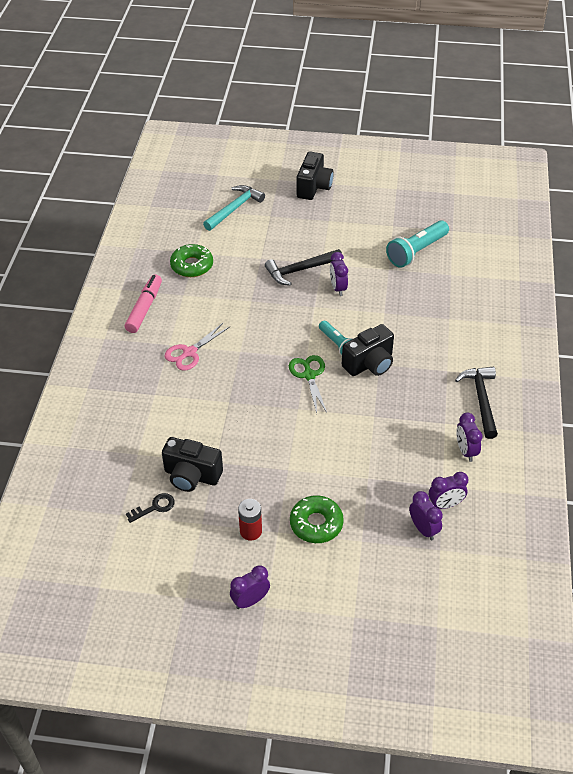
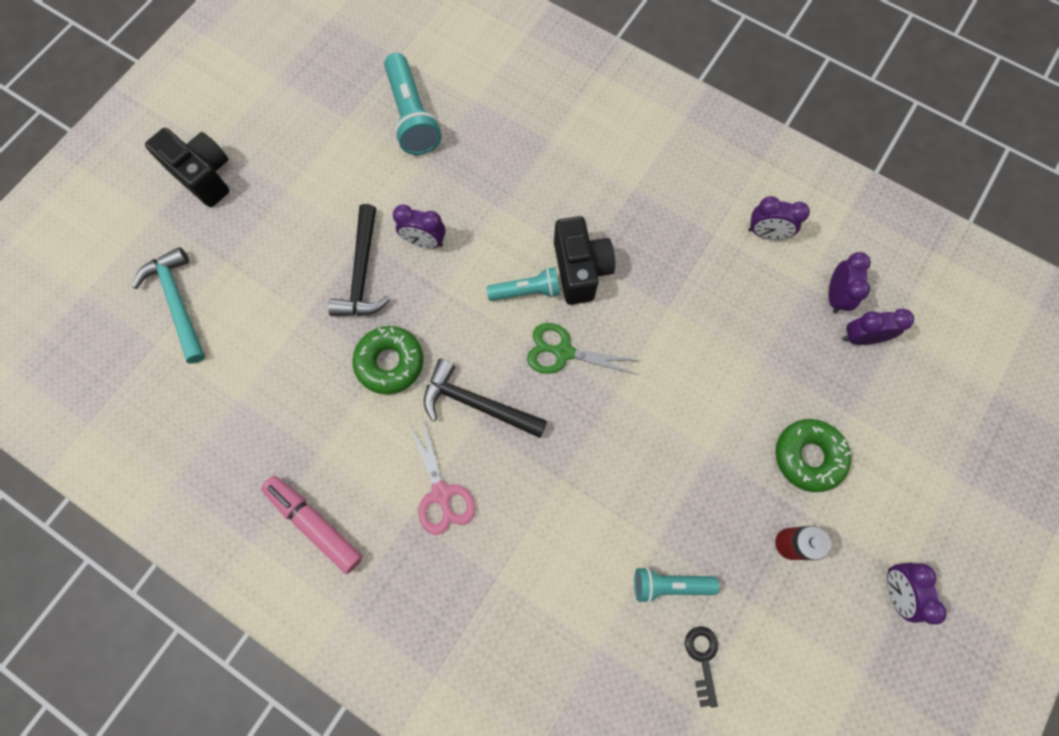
camera: 65 degrees left, 25 degrees up
(192, 265) = (264, 416): green donut -> green donut (390, 362)
(192, 476) = (669, 584): black camera -> turquoise flashlight
(481, 400) = (697, 176): black hammer -> black hammer (477, 404)

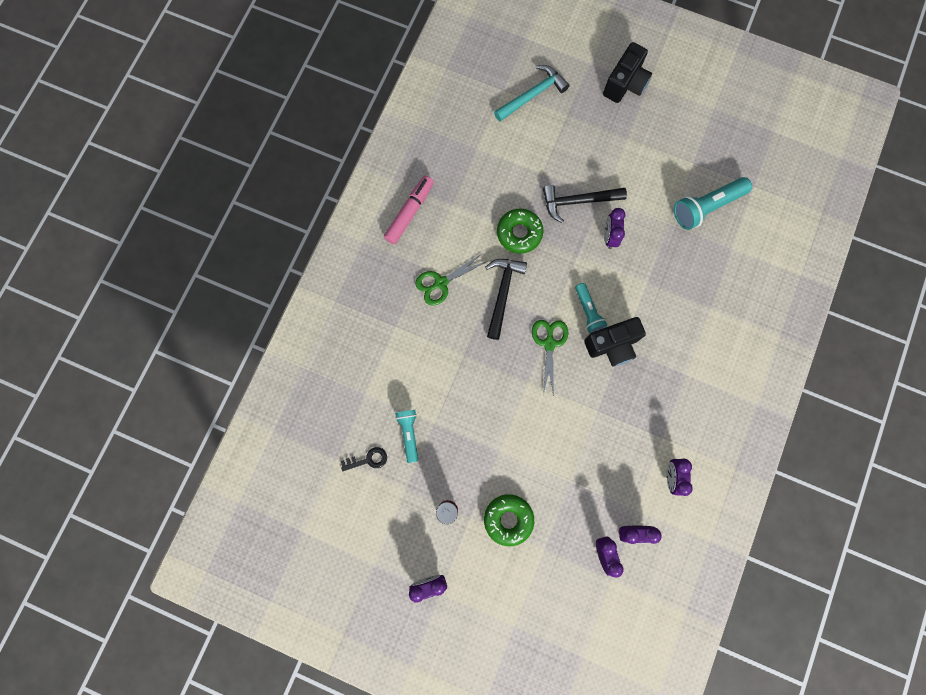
camera: 80 degrees right, 5 degrees up
(441, 494) = (441, 283): pink scissors -> green scissors

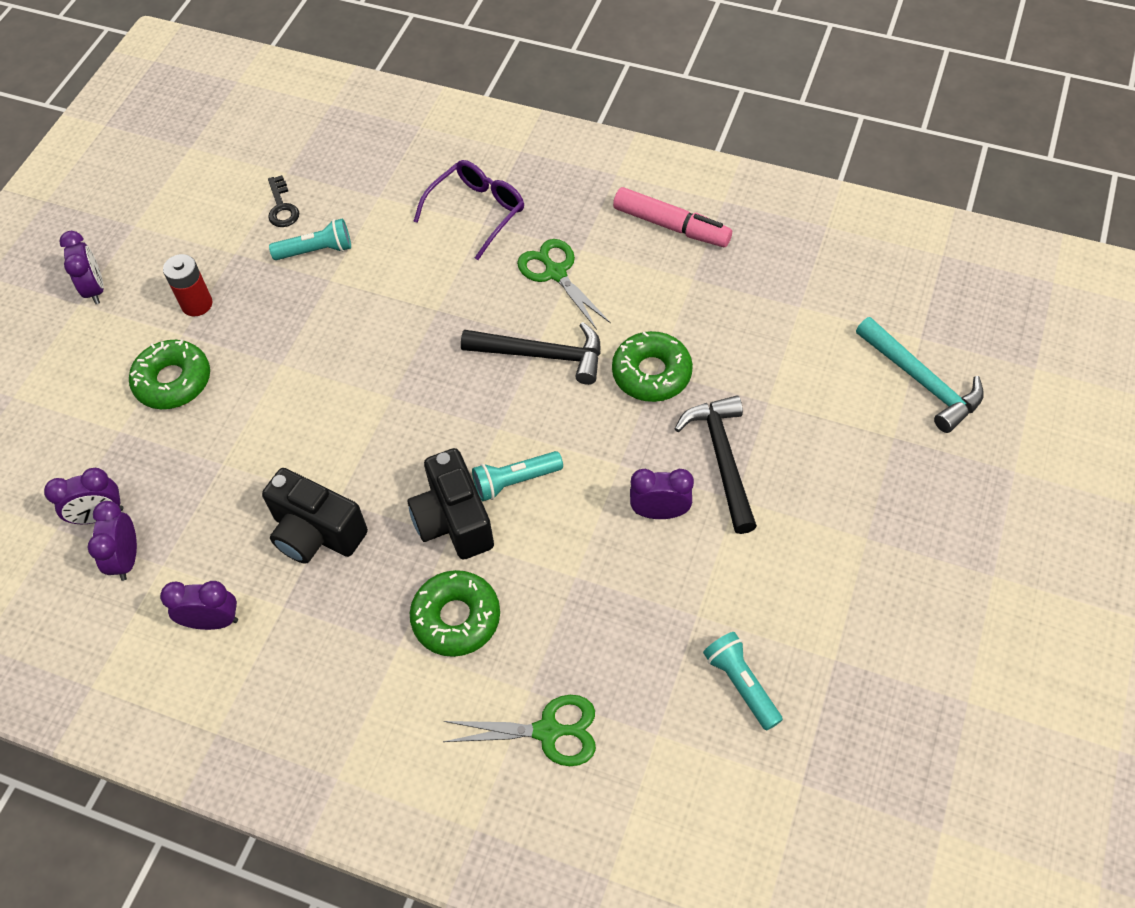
camera: 90 degrees right, 20 degrees down
(385, 329) = (477, 211): none -> purple glasses
(549, 343) = (457, 425): green scissors -> green scissors (548, 731)
(625, 84) = (982, 532): black camera -> black camera (316, 533)
(670, 344) = (456, 618): none -> green donut
(706, 207) = (741, 684): turquoise flashlight -> turquoise flashlight, size x0.62

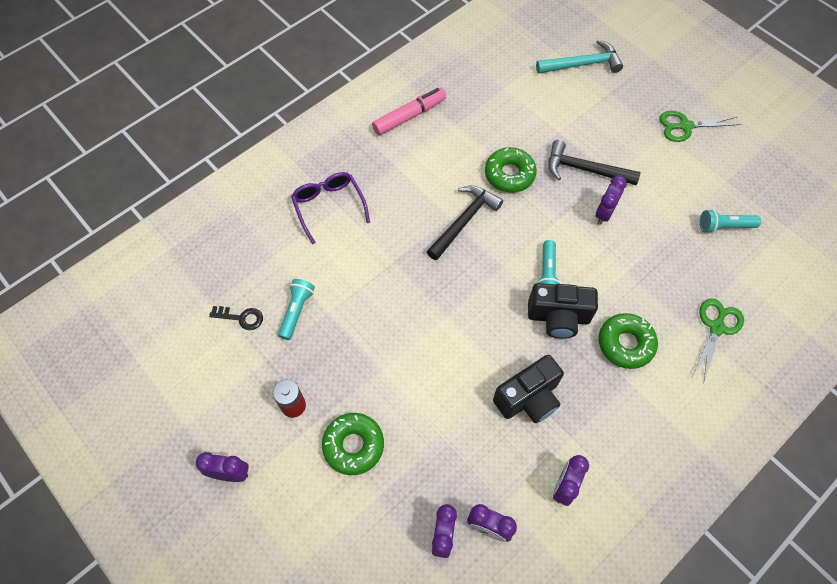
camera: 65 degrees left, 5 degrees up
(555, 273) = (406, 187): green scissors -> green scissors (685, 126)

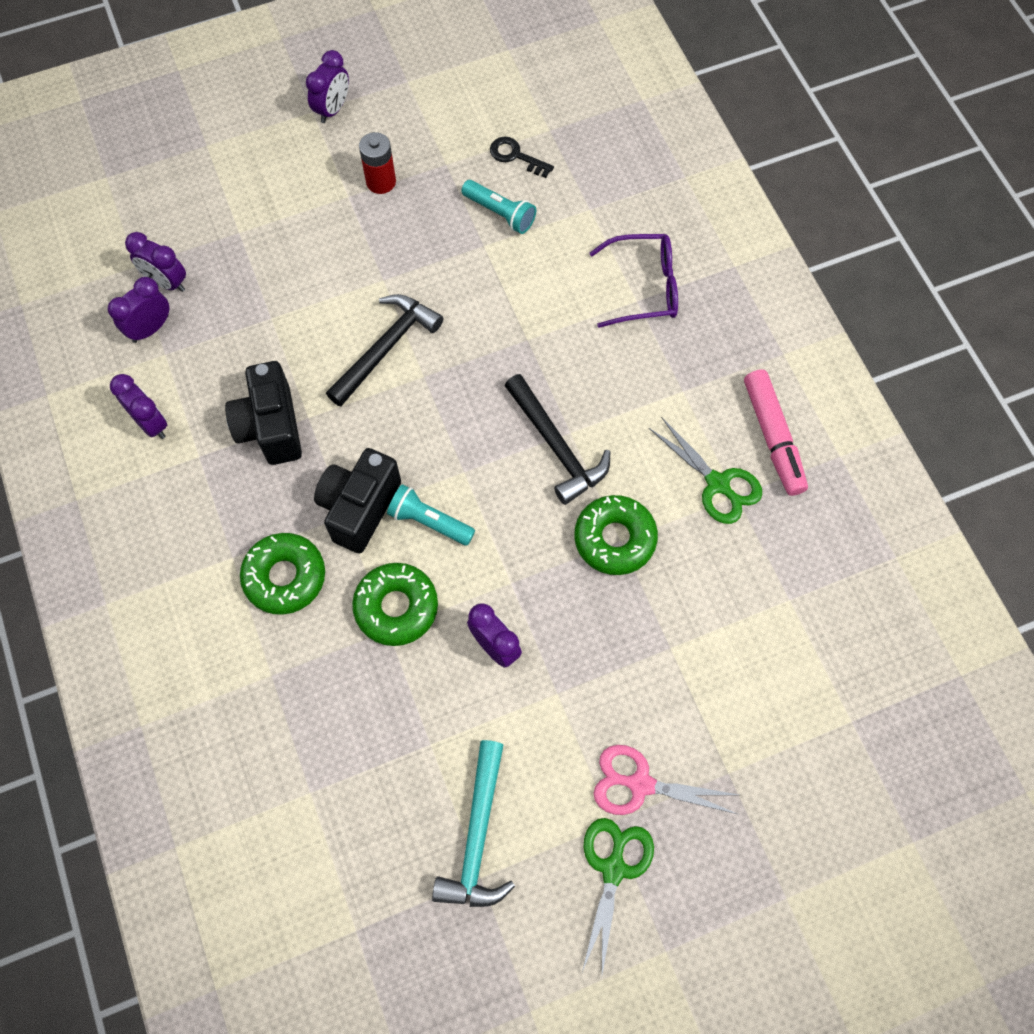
camera: 110 degrees right, 5 degrees up
(241, 318) = (515, 156): black key -> black key turned 90 degrees clockwise
(353, 445) = (306, 227): green donut -> green donut (396, 607)
(582, 64) = (806, 755): turquoise hammer -> turquoise hammer (477, 836)
(584, 169) = (584, 654): black hammer -> black hammer (386, 347)
(637, 126) = (640, 784): none -> pink scissors
(716, 327) = (250, 714): green scissors -> green scissors (718, 484)
(724, 226) = (400, 822): turquoise flashlight -> none

